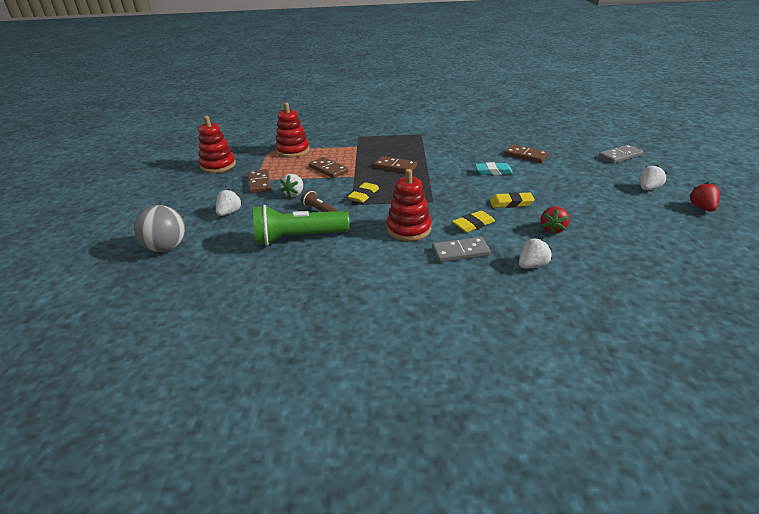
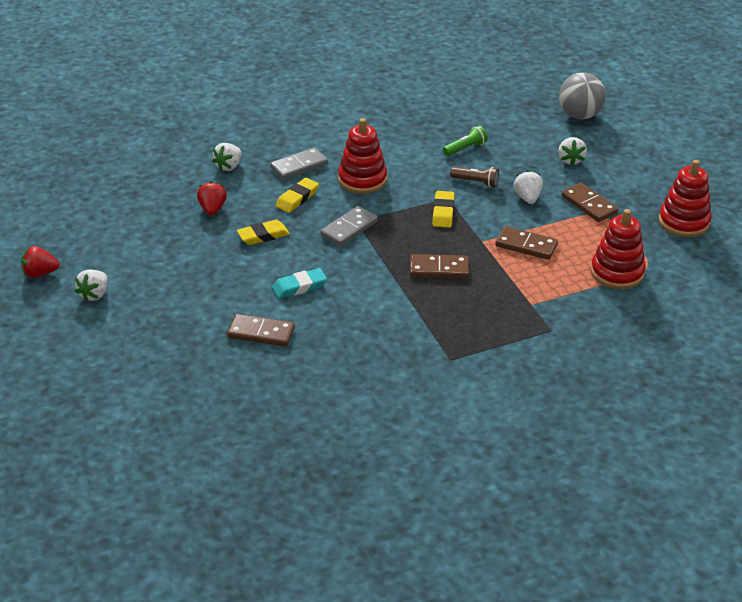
camera: 155 degrees right, 5 degrees up
(298, 238) = (465, 148): green flashlight -> green flashlight, size x0.48
(620, 156) = (117, 361): grey domino -> grey domino (349, 228)
(702, 208) = (40, 273): red strawberry -> red strawberry turned 105 degrees clockwise

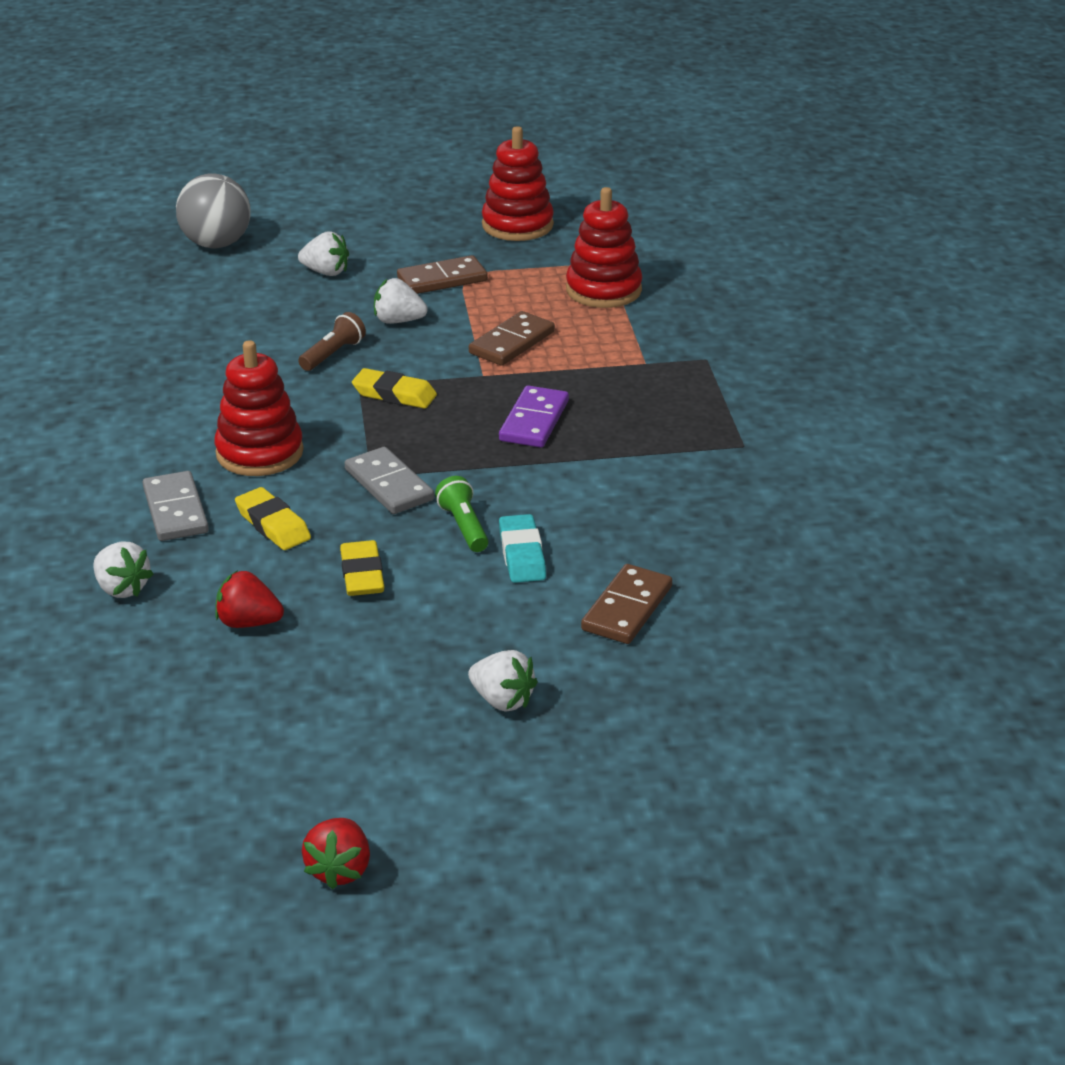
camera: 75 degrees left, 5 degrees down
(94, 294) = (443, 796): white strawberry -> white strawberry (502, 700)
(439, 269) = (534, 421): brown domino -> purple domino
(465, 148) = (236, 347): green flashlight -> green flashlight (464, 526)

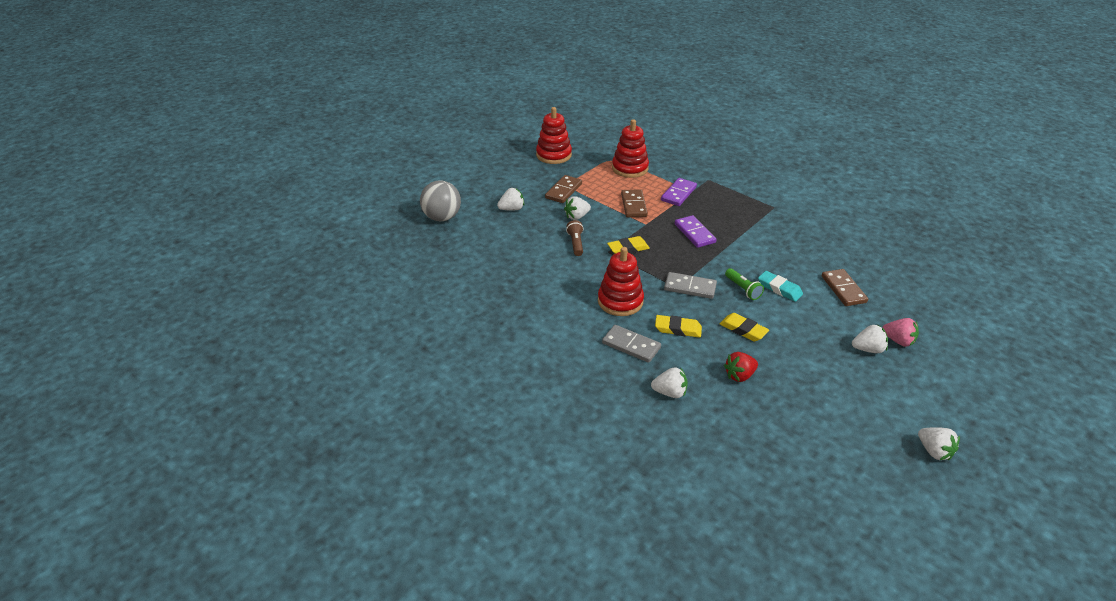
camera: 40 degrees left, 5 degrees up
(339, 870) = (934, 451): red strawberry -> white strawberry
(464, 526) = (743, 289): green flashlight -> green flashlight turned 150 degrees counterclockwise
(575, 718) = (898, 341): none -> pink strawberry
(614, 357) = (678, 194): none -> purple domino

